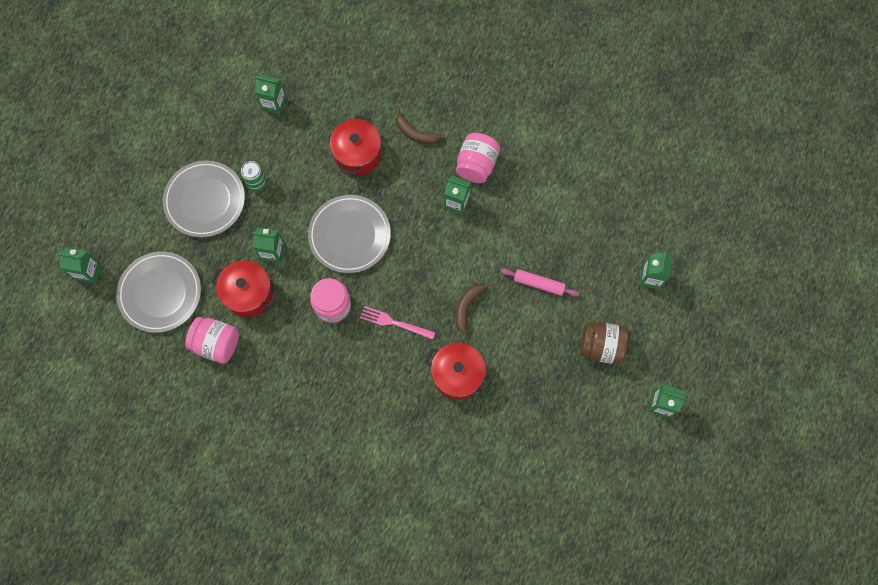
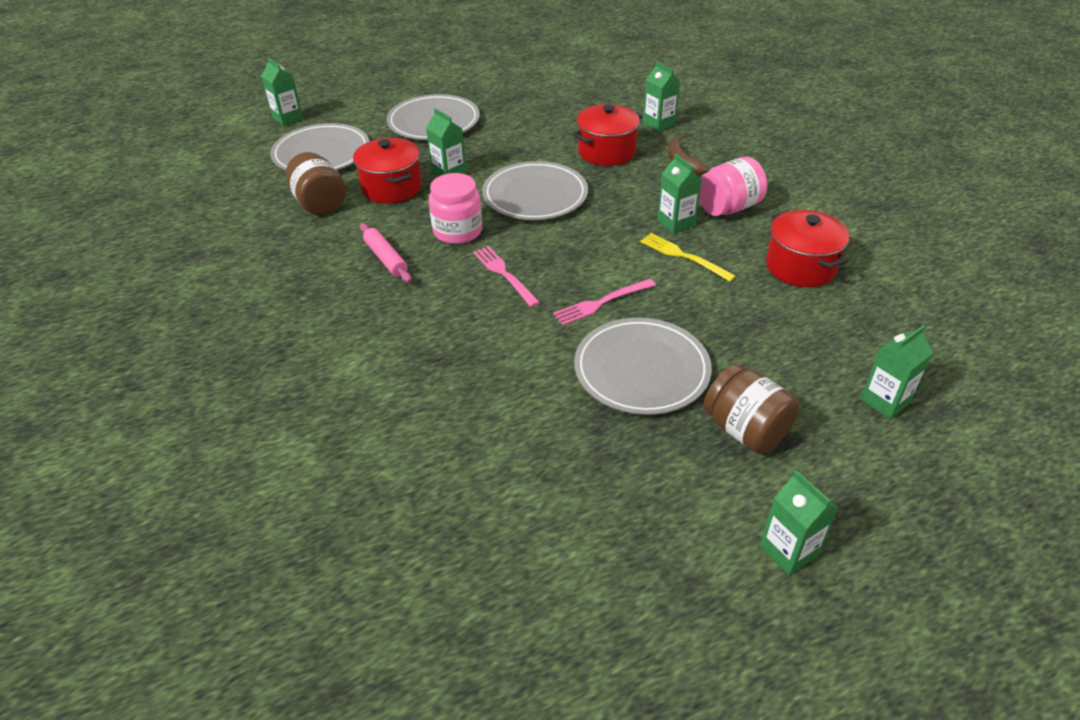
camera: 40 degrees right, 30 degrees down
(217, 343) = (320, 203): pink jar -> brown jar
(256, 182) = (491, 130): green can -> none
(274, 104) = (565, 97): green carton -> green carton (659, 124)
(457, 375) = (524, 352): red pot -> red pot (800, 267)
(467, 306) = (601, 303): brown banana -> pink fork
(482, 232) = (683, 256): none -> yellow fork
(525, 342) = (641, 369): none -> grey plate
(538, 284) = (712, 328): pink rolling pin -> pink rolling pin (386, 258)

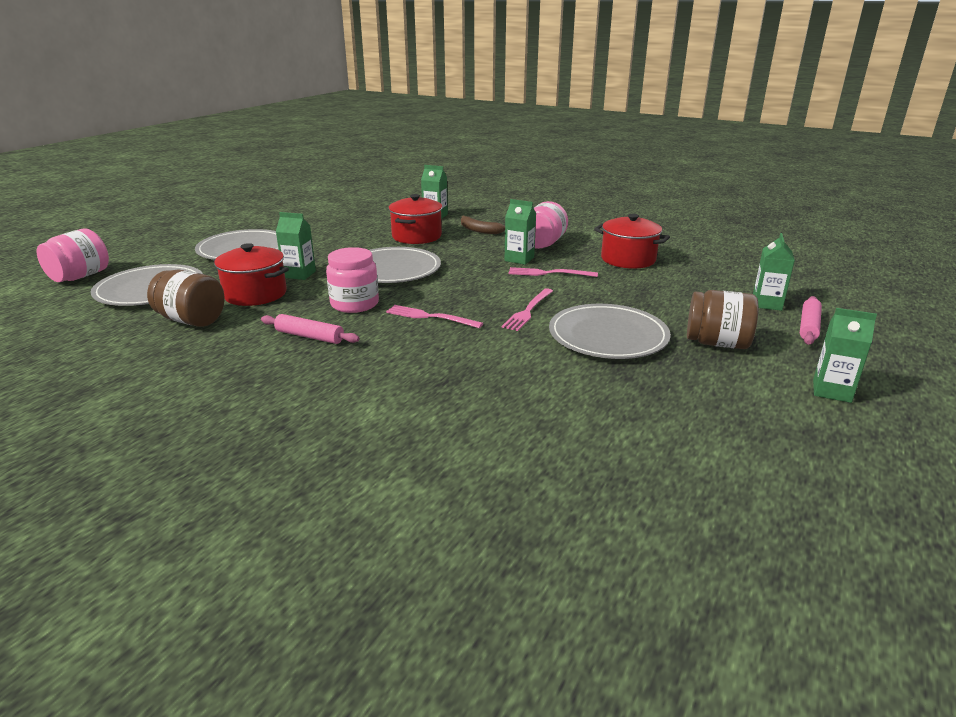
camera: 35 degrees left, 15 degrees down
(287, 118) = (80, 276): green carton -> pink jar
(683, 256) = (548, 273): yellow fork -> pink fork
(890, 456) = (808, 326): none -> pink rolling pin

